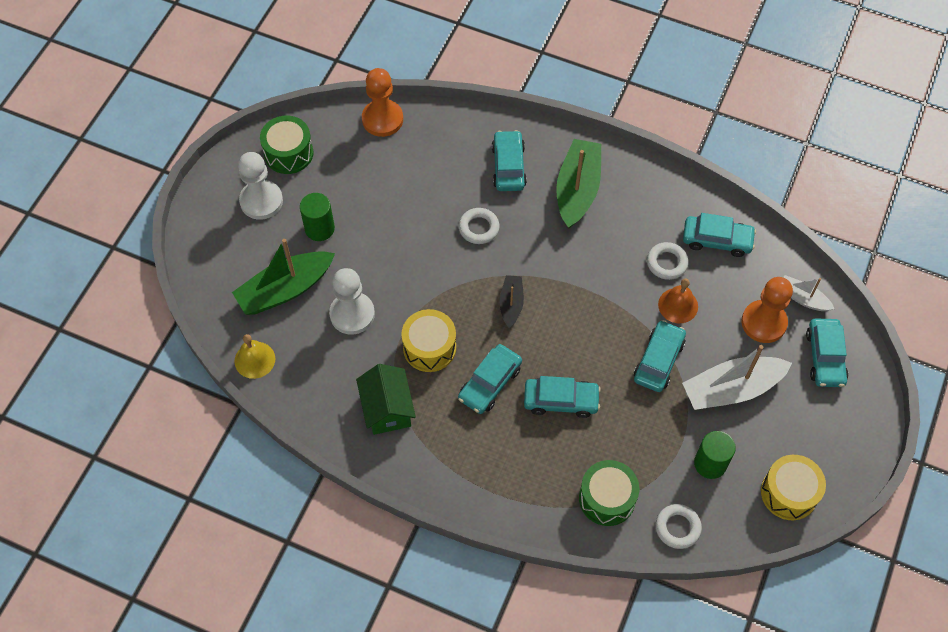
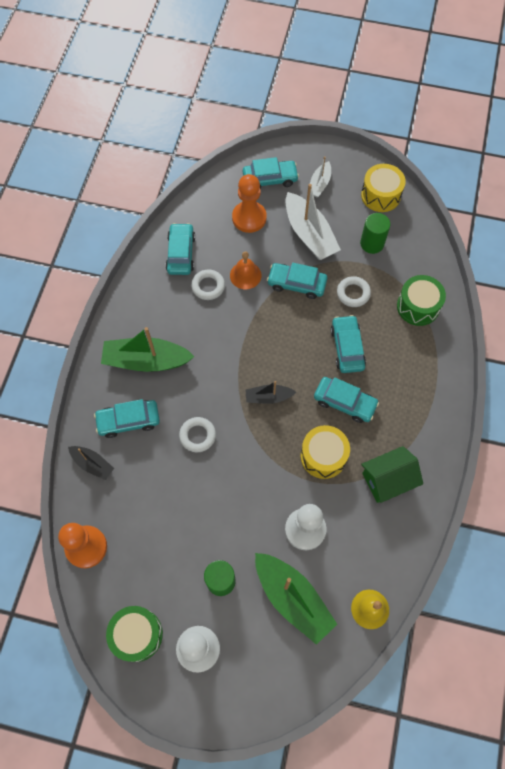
camera: 100 degrees left, 5 degrees up
(467, 131) = (92, 464): none -> black boat
(677, 527) = (426, 259): white ring -> white ring (353, 293)
(802, 298) = (223, 195): white boat -> white boat (319, 184)

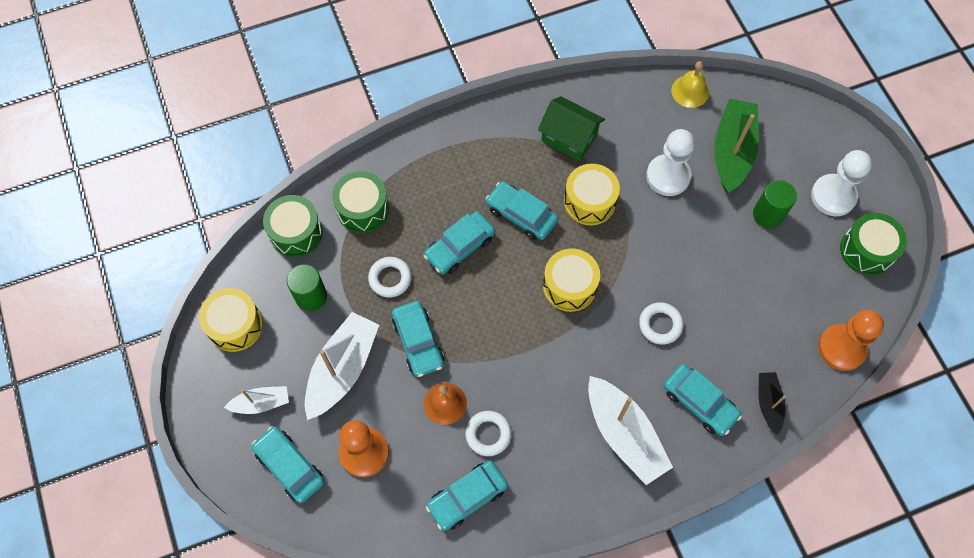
camera: 125 degrees left, 0 degrees up
(146, 361) = (624, 434): green boat -> white boat
(268, 397) = (569, 286): black boat -> yellow drum
(344, 402) = (521, 215): turquoise car -> turquoise car turned 45 degrees counterclockwise
(425, 259) = (296, 233): none -> green drum

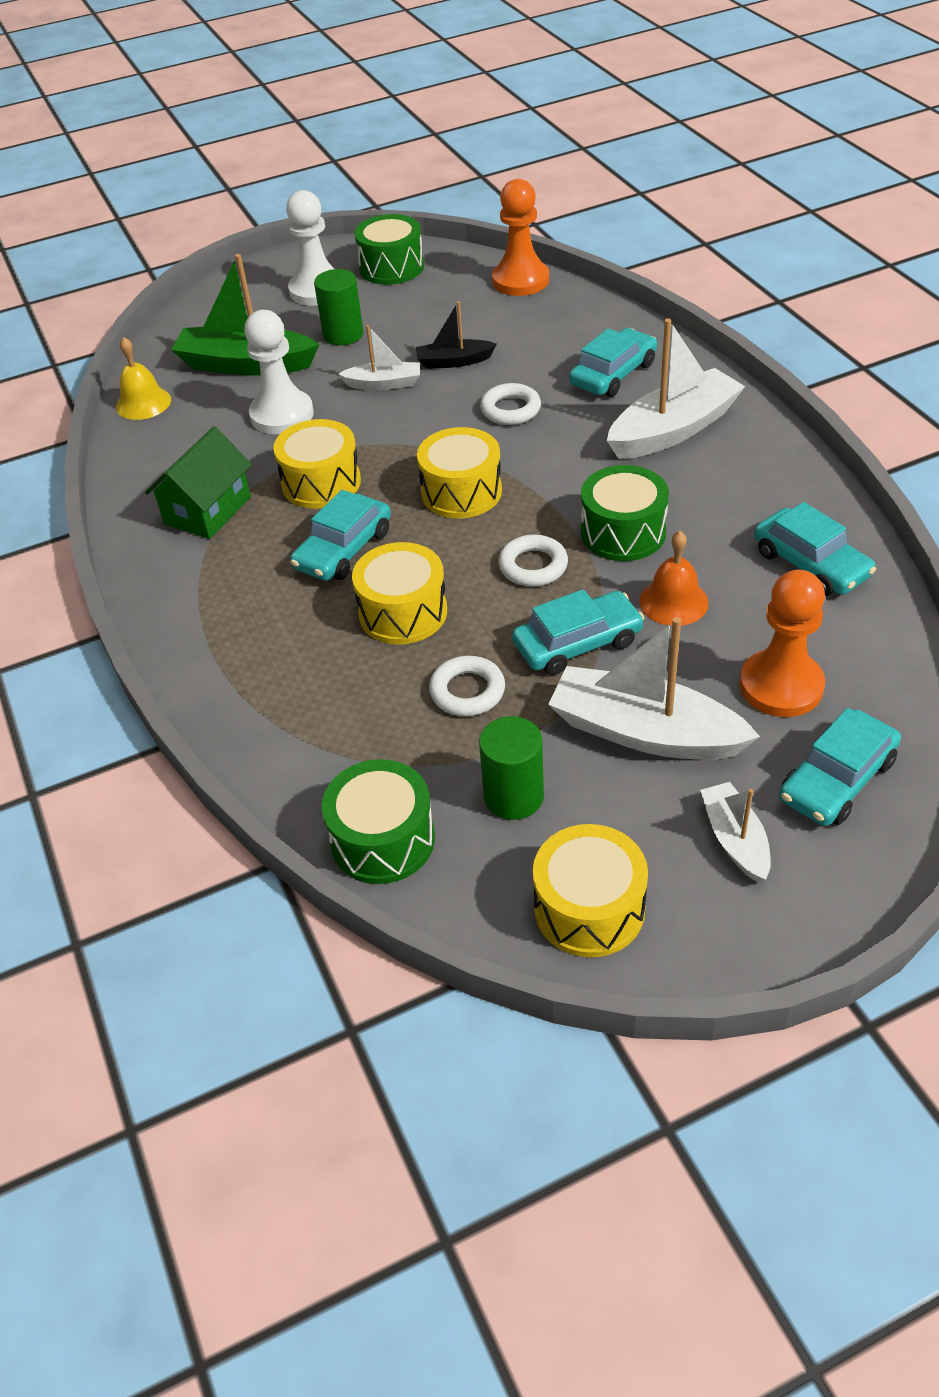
camera: 90 degrees left, 20 degrees down
(363, 209) = (332, 745): green drum -> green drum (623, 532)
(459, 247) = (403, 612): turquoise car -> yellow drum
(488, 434) = (709, 552): white ring -> white ring (533, 566)
(700, 241) = (384, 384): none -> white boat
(768, 403) = (602, 326): black boat -> black boat (454, 361)

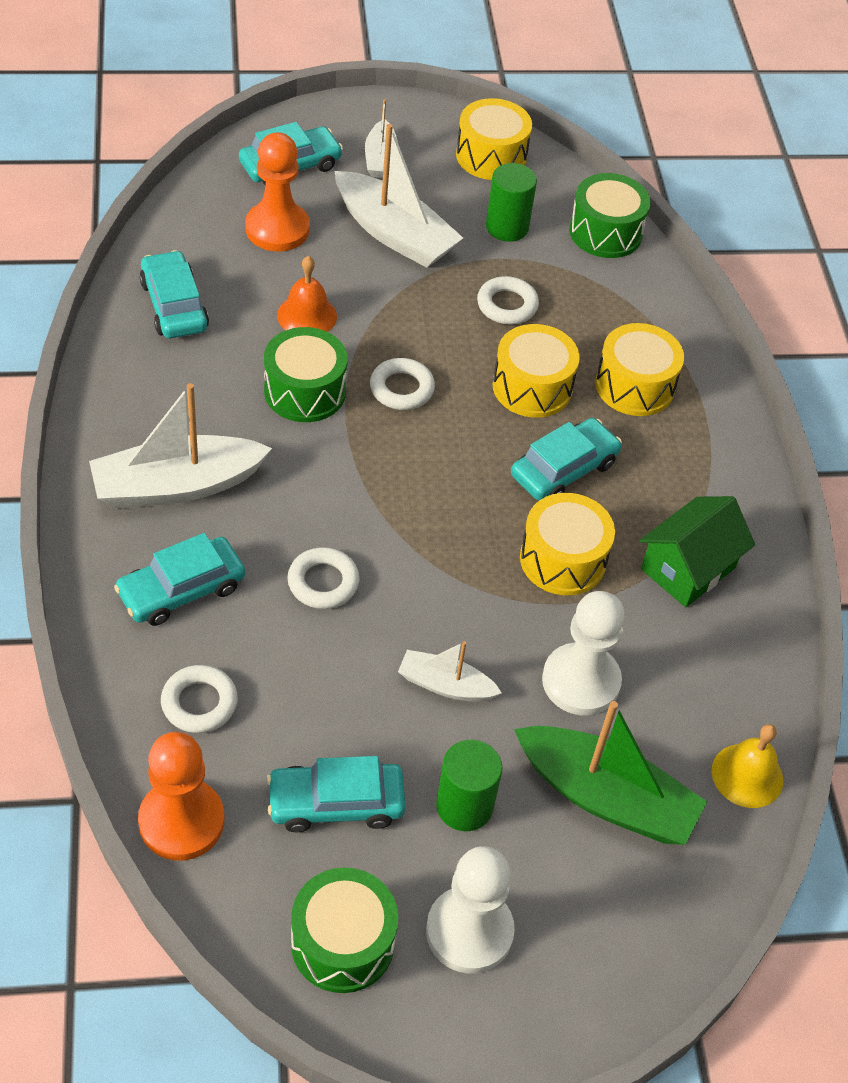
camera: 170 degrees left, 5 degrees up
(454, 361) = (348, 689): black boat -> none
(461, 492) = (427, 492): yellow drum -> yellow drum (634, 386)
(551, 327) = (199, 703): none -> white ring
(577, 643) = (403, 310): turquoise car -> turquoise car (336, 803)

